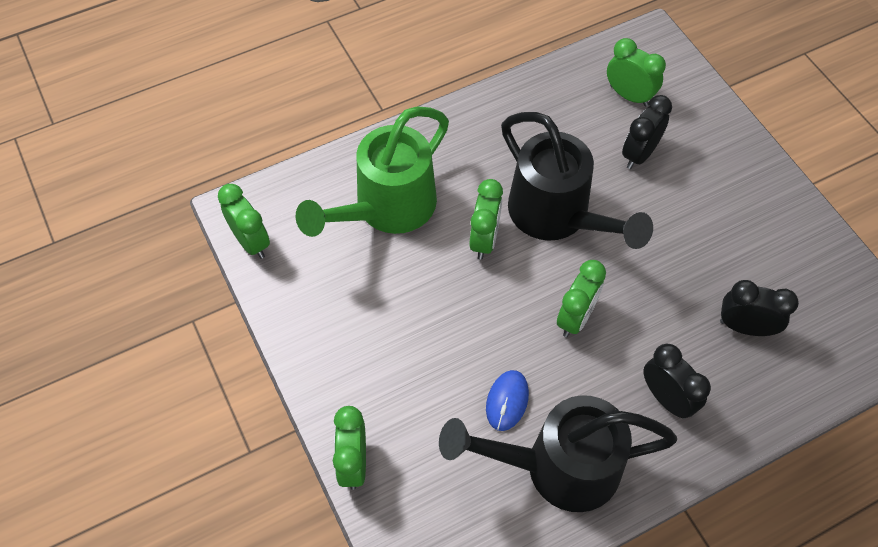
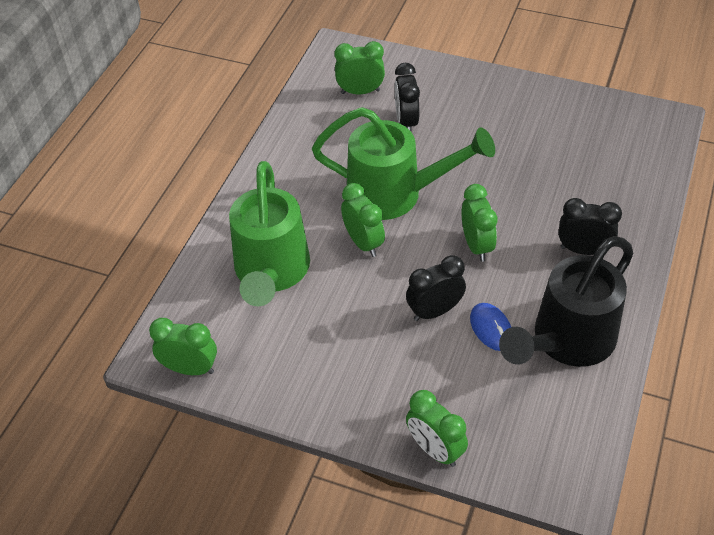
camera: 40 degrees left, 10 degrees down
(557, 216) = (395, 194): black watering can -> green watering can
(745, 327) = (581, 176): black clock -> black clock (434, 311)

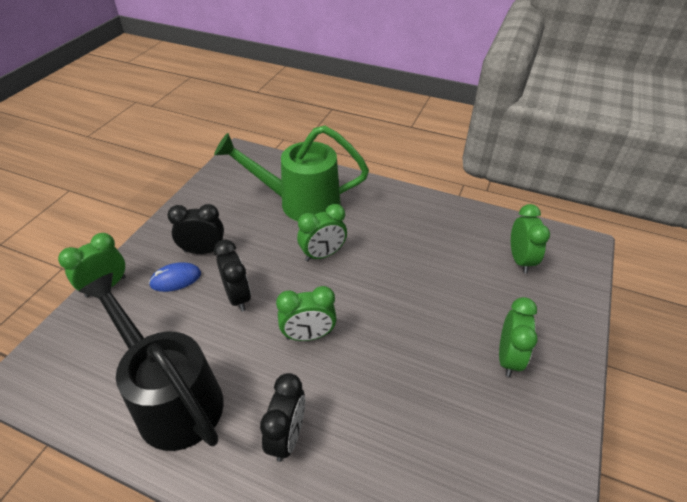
camera: 90 degrees right, 5 degrees down
(190, 369) = (226, 168): green clock -> green clock (508, 357)
(395, 194) = (380, 278): green watering can -> none
(406, 122) = (481, 293): black clock -> black clock (203, 251)
(491, 328) = (207, 336): blue mouse -> blue mouse (175, 279)

